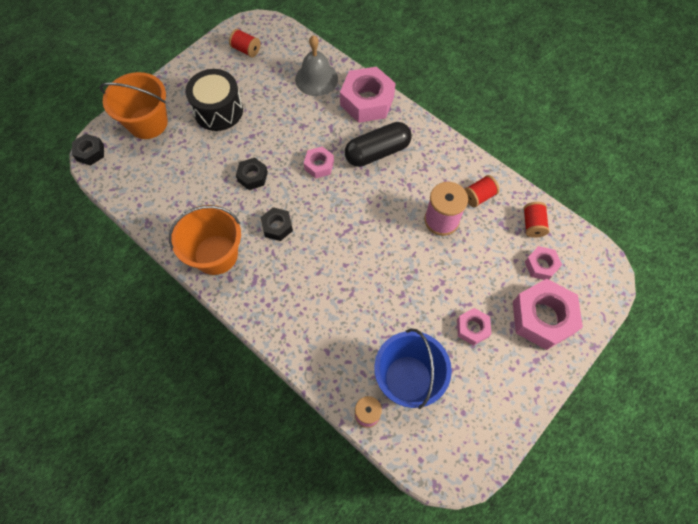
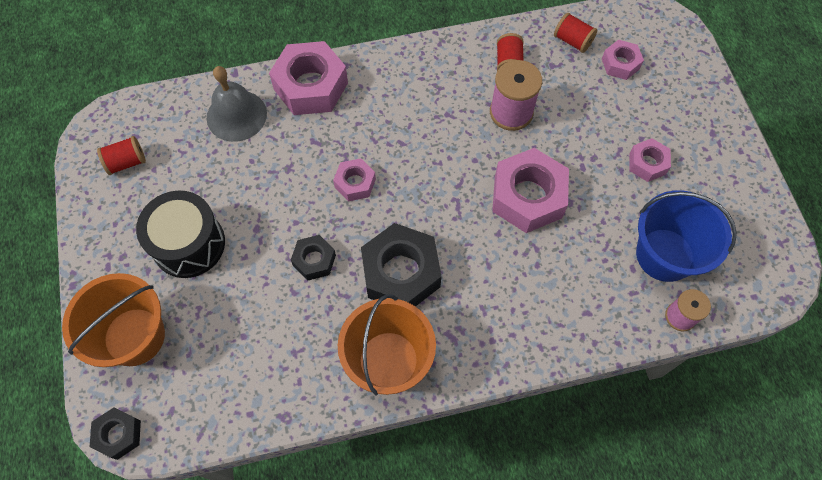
camera: 55 degrees left, 0 degrees up
(277, 226) = (401, 273): black nut -> black nut, size x1.89
(377, 152) = (384, 117): black capsule -> none
(542, 317) = (674, 99): pink nut -> pink nut (527, 197)

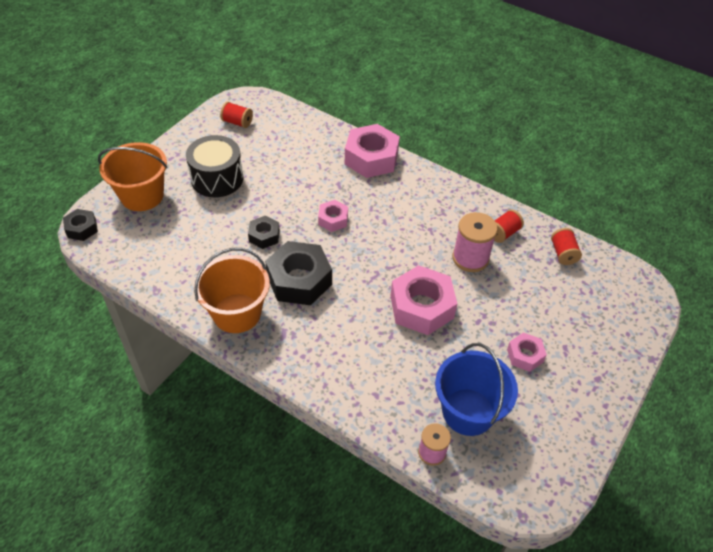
camera: 45 degrees right, 15 degrees down
(236, 115) = (315, 142): grey bell -> none
(620, 64) = (580, 290): pink nut -> none

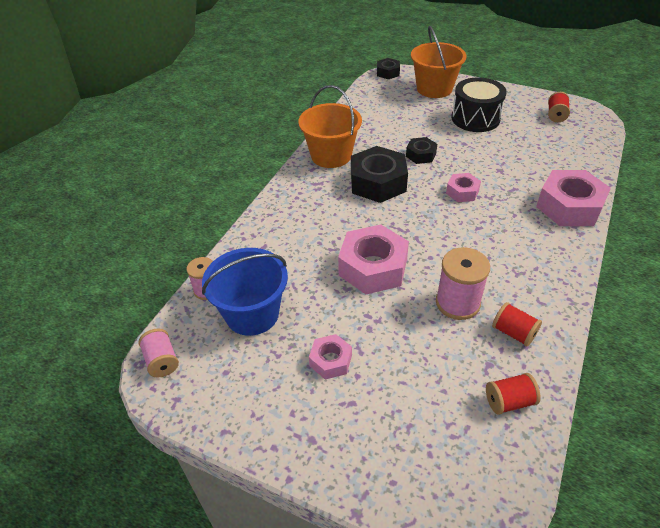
camera: 85 degrees right, 5 degrees down
(520, 495) = (162, 361): none -> pink spool

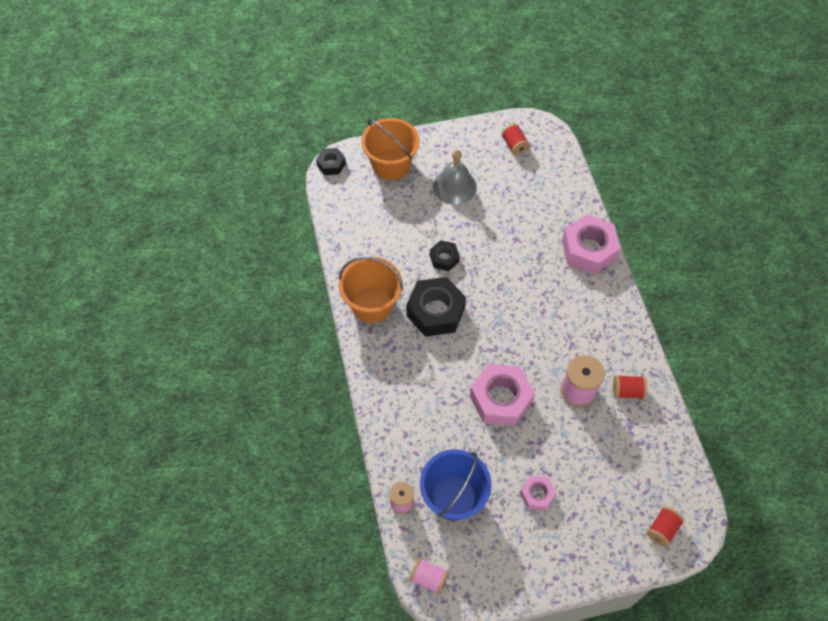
camera: 40 degrees left, 15 degrees up
(462, 192) = (506, 281): pink nut -> none
(475, 118) = (454, 186): black drum -> grey bell
(509, 401) = (658, 445): red spool -> red spool (662, 529)

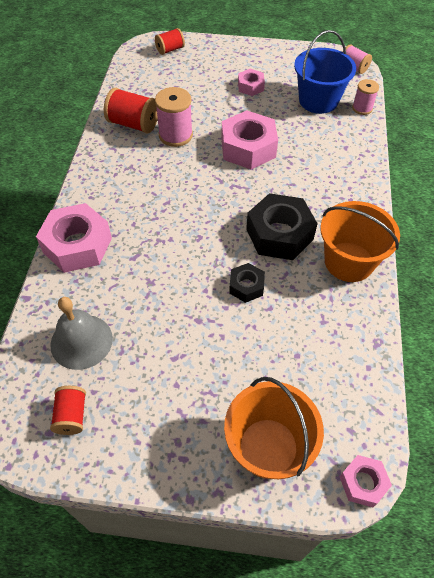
camera: 160 degrees left, 5 degrees down
(331, 164) = (363, 483): black nut -> pink nut
(454, 186) = (190, 378): grey bell -> grey bell (81, 341)
(627, 391) = (133, 124): red spool -> red spool, size x1.60

